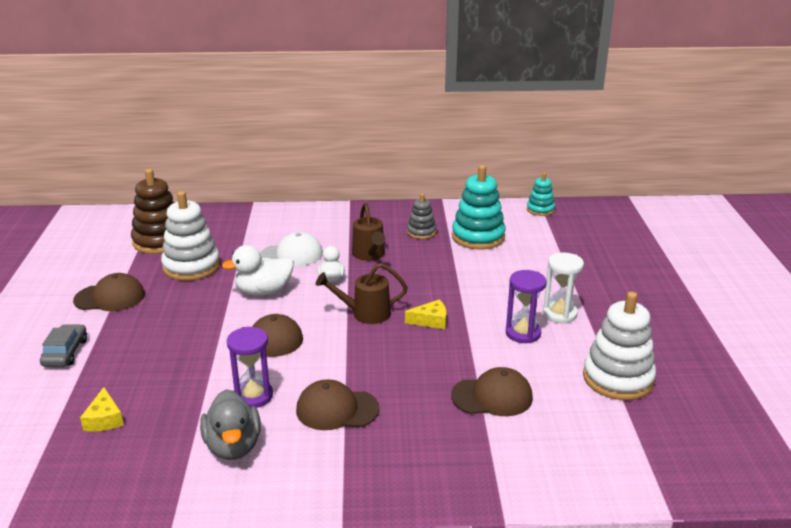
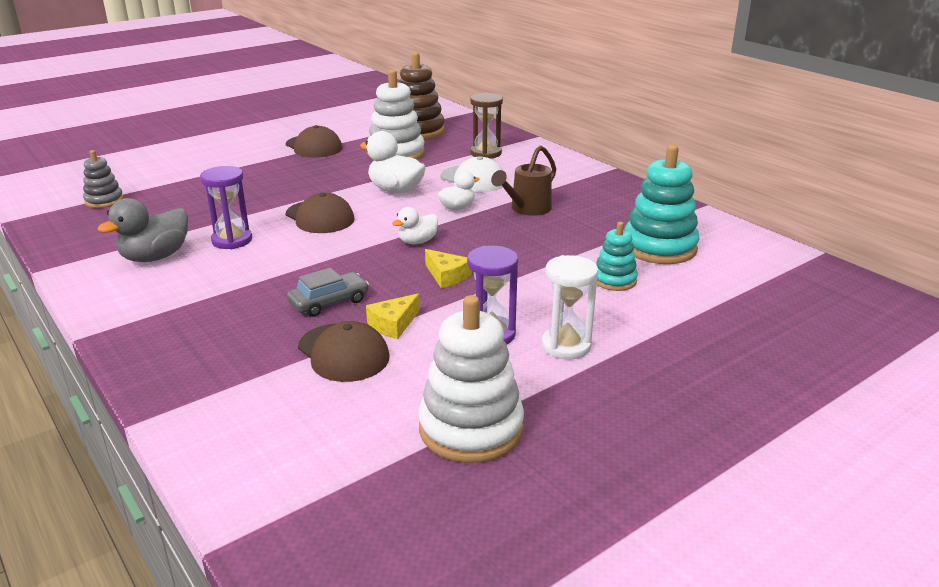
camera: 55 degrees right, 0 degrees up
(65, 352) = (225, 161): grey car -> grey car (329, 302)
(104, 419) = (154, 202): yellow cheese -> yellow cheese (393, 324)
(252, 232) = (486, 153): none -> brown hourglass
(337, 409) = (244, 281): brown cap -> none
(365, 313) = (417, 241): brown watering can -> white duck
(421, 232) = (615, 217): grey stacking toy -> grey stacking toy (104, 201)
(540, 210) = (796, 263): turquoise stacking toy -> turquoise stacking toy (614, 280)

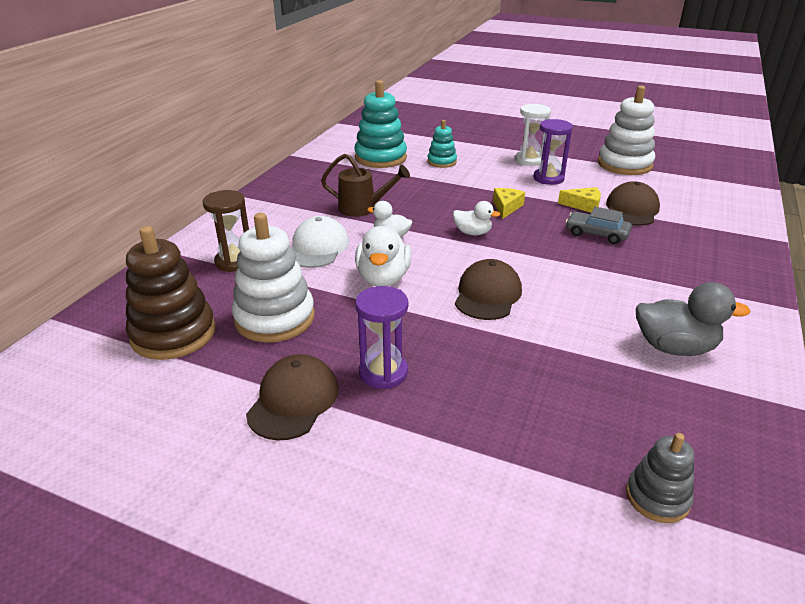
camera: 120 degrees left, 5 degrees up
(232, 240) = (589, 320): purple hourglass -> purple hourglass (383, 372)

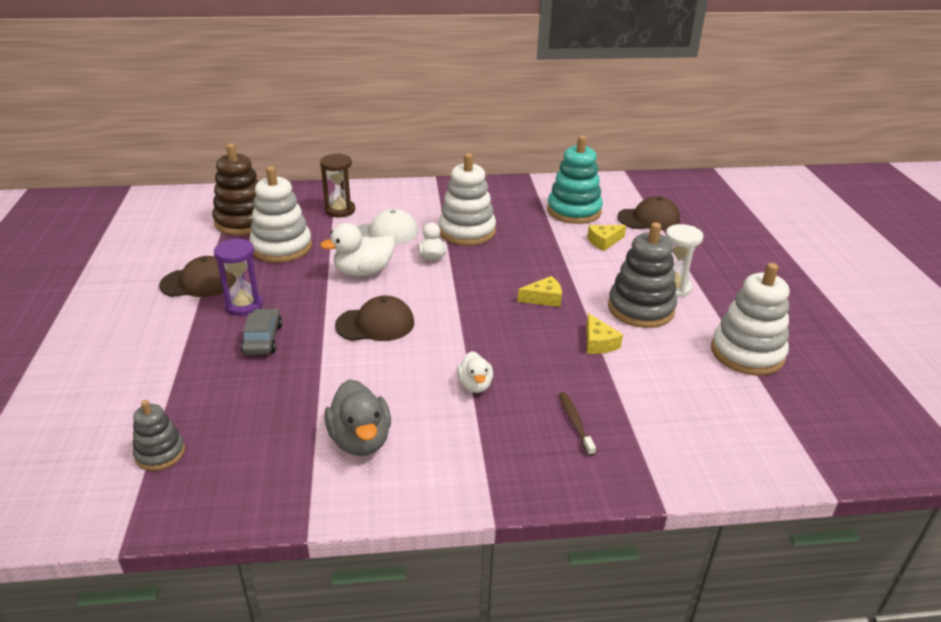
camera: 60 degrees right, 0 degrees up
(363, 208) = (467, 231): brown watering can -> white stacking toy
(442, 162) = (604, 242): turquoise stacking toy -> yellow cheese
(472, 233) = (474, 292): white duck -> white duck (475, 385)
(548, 178) = (640, 309): purple hourglass -> grey stacking toy
(596, 234) = (541, 362): grey car -> grey car (263, 339)
(631, 209) = (624, 376): brown cap -> brown cap (648, 219)
(681, 243) = (575, 423): none -> brown toothbrush

